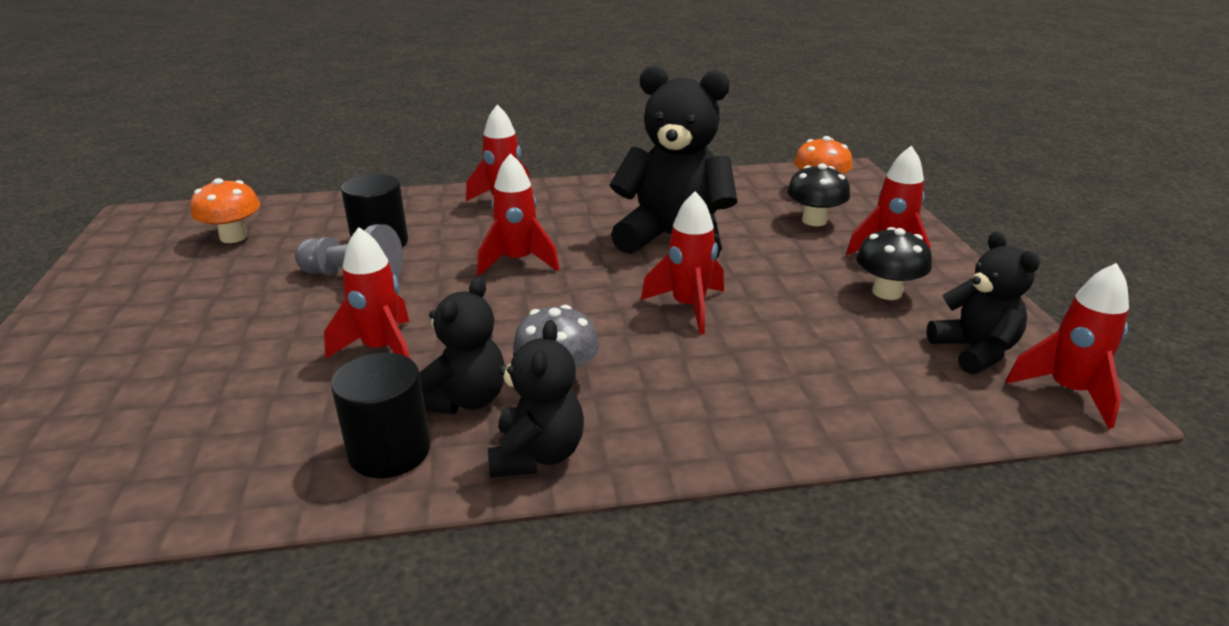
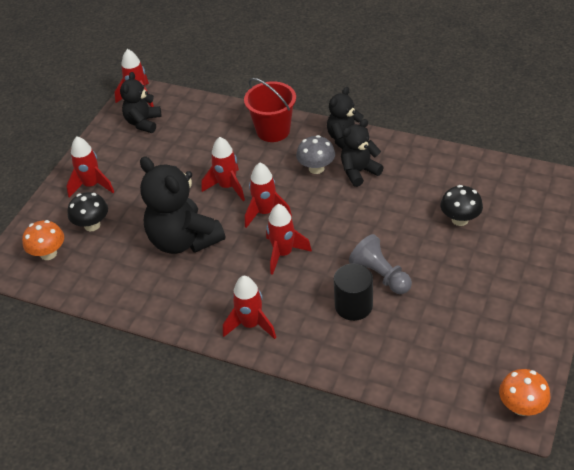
camera: 145 degrees left, 15 degrees up
(233, 237) = (447, 354): orange mushroom -> orange mushroom (521, 407)
(381, 349) = (383, 212): red rocket -> red rocket (265, 213)
(389, 451) = (397, 159): black cylinder -> none
(713, 420) = (273, 131): none -> red bucket
(887, 292) = (131, 162): black mushroom -> black mushroom (460, 219)

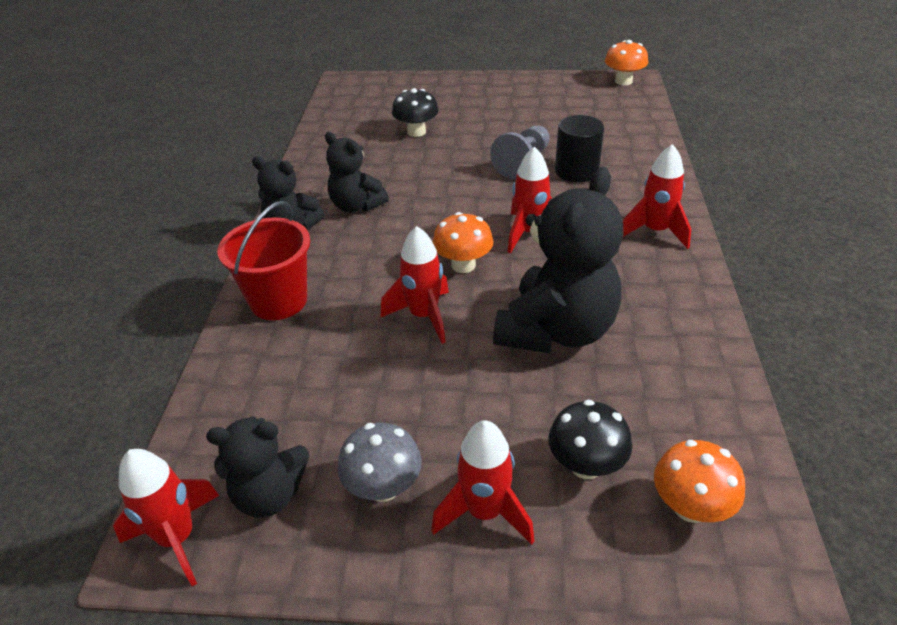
camera: 110 degrees left, 5 degrees down
(265, 213) = (463, 265): red rocket -> orange mushroom
(316, 168) = (358, 241): grey mushroom -> grey mushroom (383, 487)

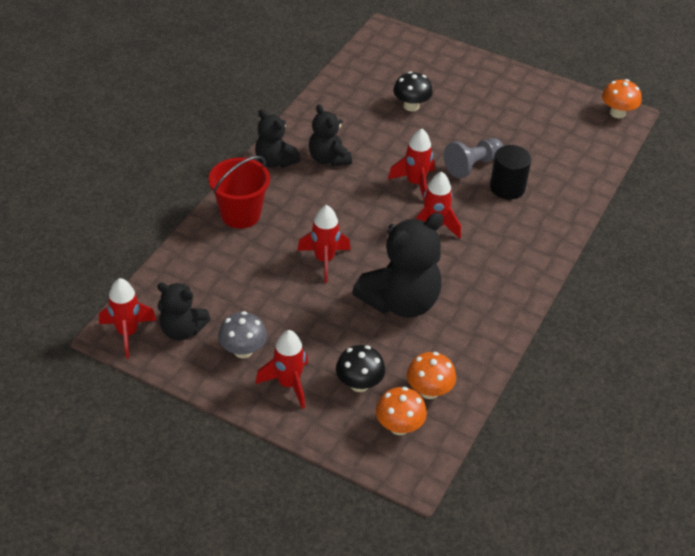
camera: 20 degrees right, 5 degrees up
(463, 265) = (372, 233): orange mushroom -> orange mushroom (429, 391)
(655, 231) = (523, 258): red rocket -> red rocket (415, 183)

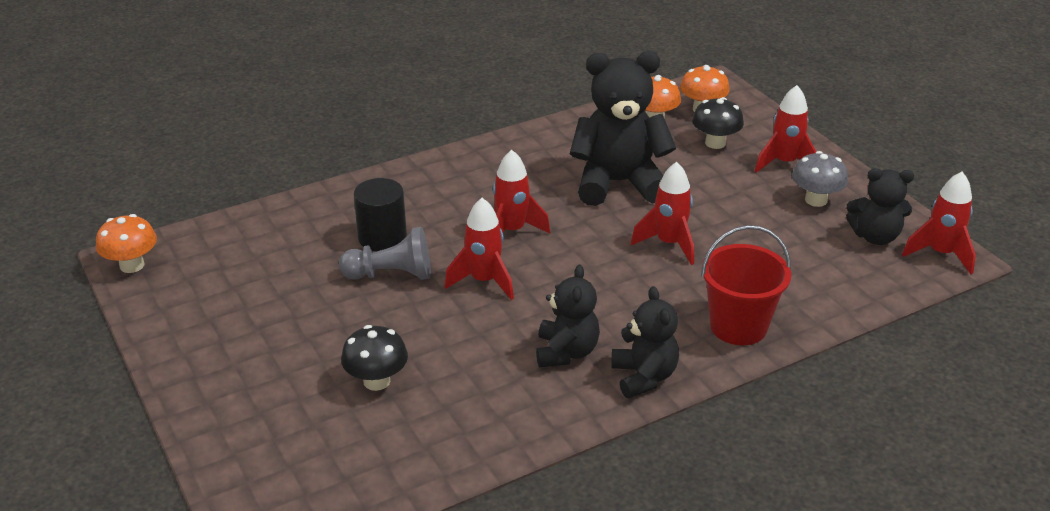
camera: 145 degrees left, 10 degrees down
(182, 330) = (875, 236): black teddy bear -> black teddy bear turned 135 degrees clockwise

